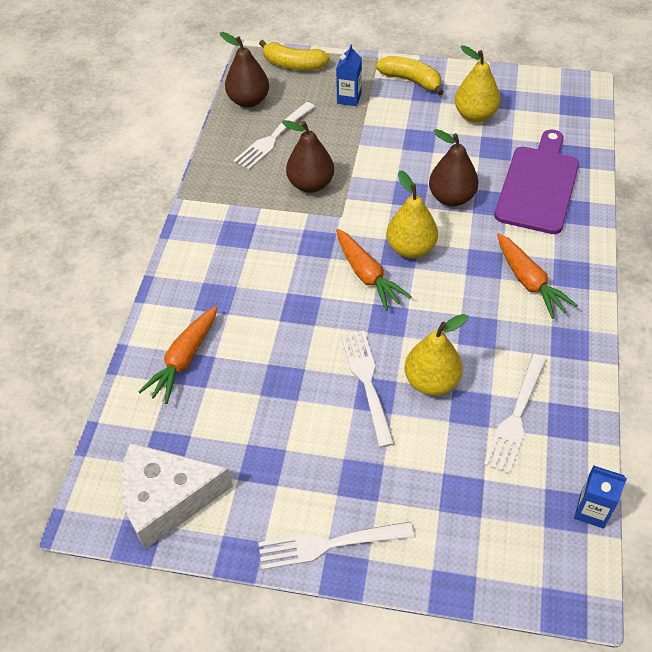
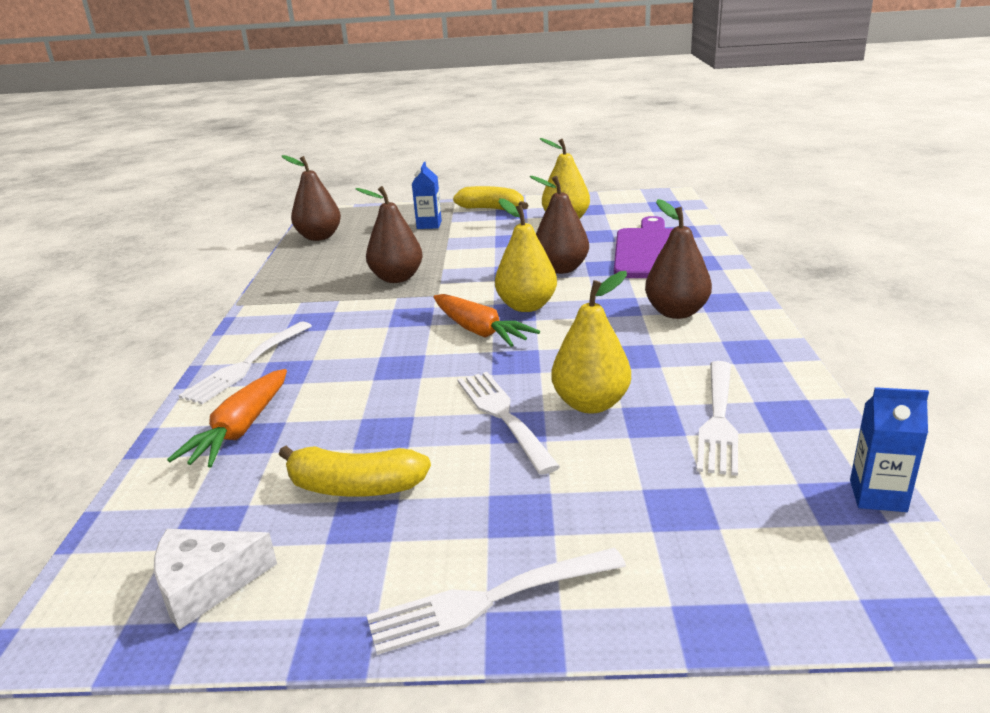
camera: 10 degrees left, 25 degrees down
(167, 499) = (206, 584): white cheese -> white cheese, size x0.62
(273, 137) = (349, 255): white fork -> white fork (247, 364)
(293, 65) = (366, 213): yellow banana -> yellow banana (354, 487)
(529, 282) = (676, 312): orange carrot -> brown pear

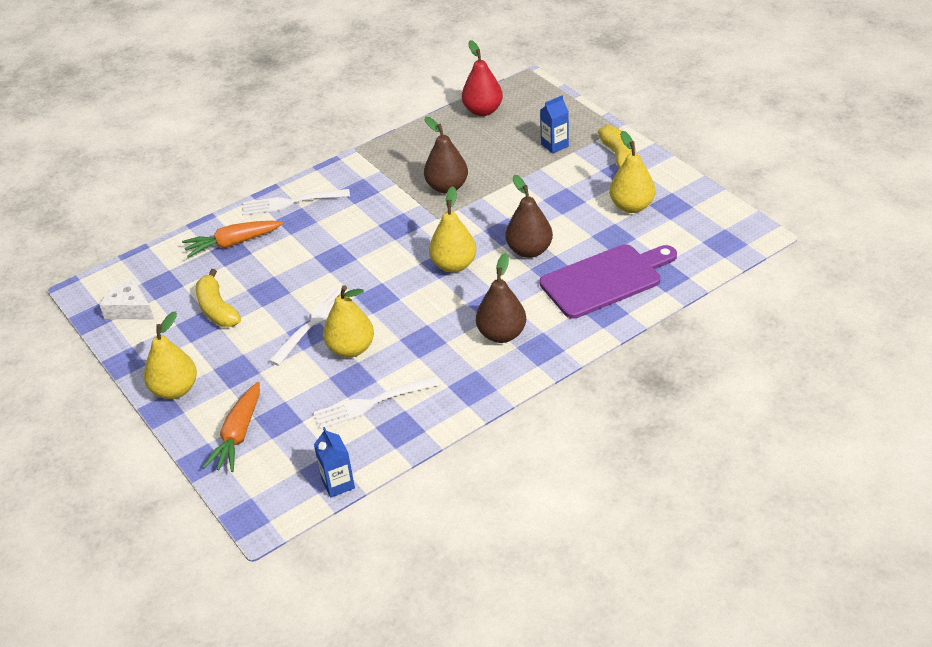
camera: 55 degrees right, 15 degrees up
(319, 237) = (483, 111): brown pear -> red pear
(479, 331) = (402, 264): orange carrot -> orange carrot (238, 435)
(490, 599) = (175, 390): white fork -> yellow pear

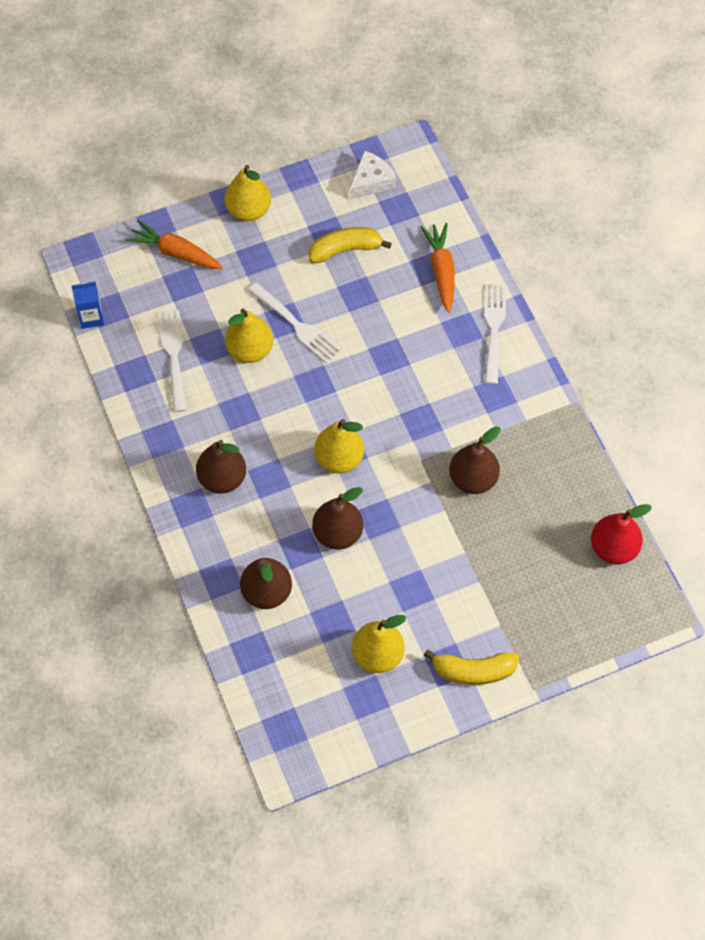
camera: 100 degrees right, 20 degrees up
(554, 145) = (518, 608): blue carton -> none
(605, 280) = (266, 592): purple cutting board -> brown pear

